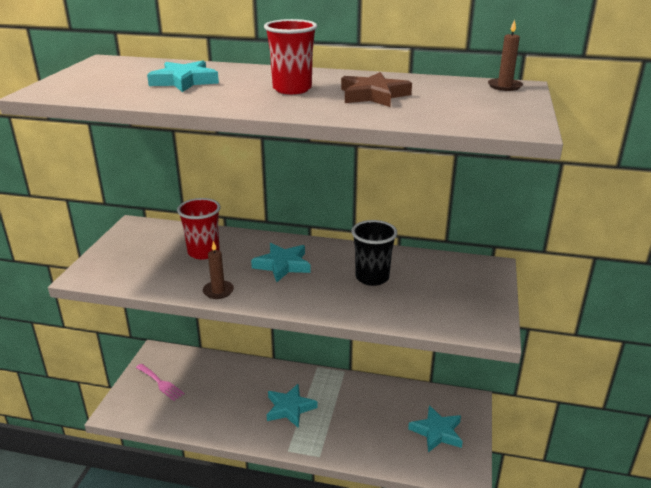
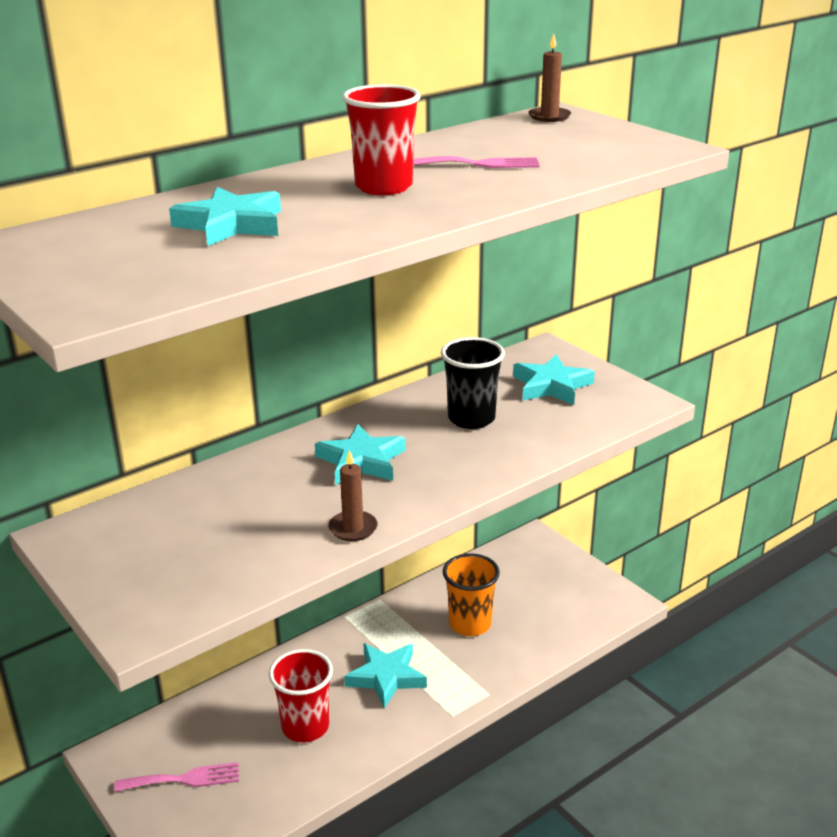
camera: 50 degrees left, 0 degrees up
(203, 252) = (239, 504): red cup -> red cup (305, 727)
(365, 416) = (470, 624): none -> orange cup
(373, 95) = (479, 164): brown star -> pink fork
(437, 432) = (550, 587): turquoise star -> turquoise star (551, 386)

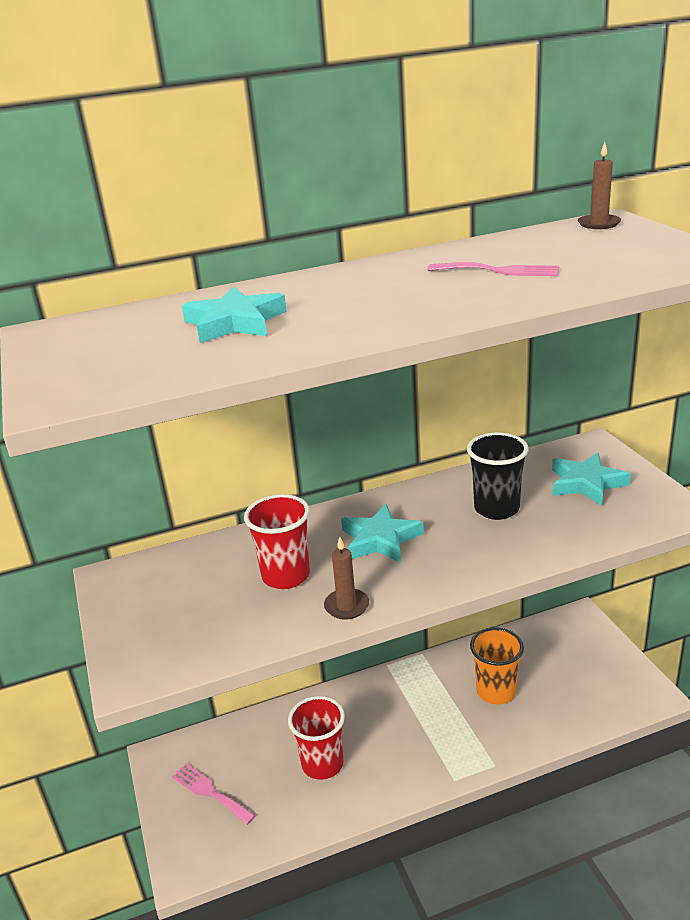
camera: 20 degrees right, 0 degrees up
(184, 779) = (210, 792): pink fork -> pink fork turned 150 degrees counterclockwise
(383, 187) = (394, 291): red cup -> red cup (286, 576)
(386, 677) = (406, 730): turquoise star -> none

